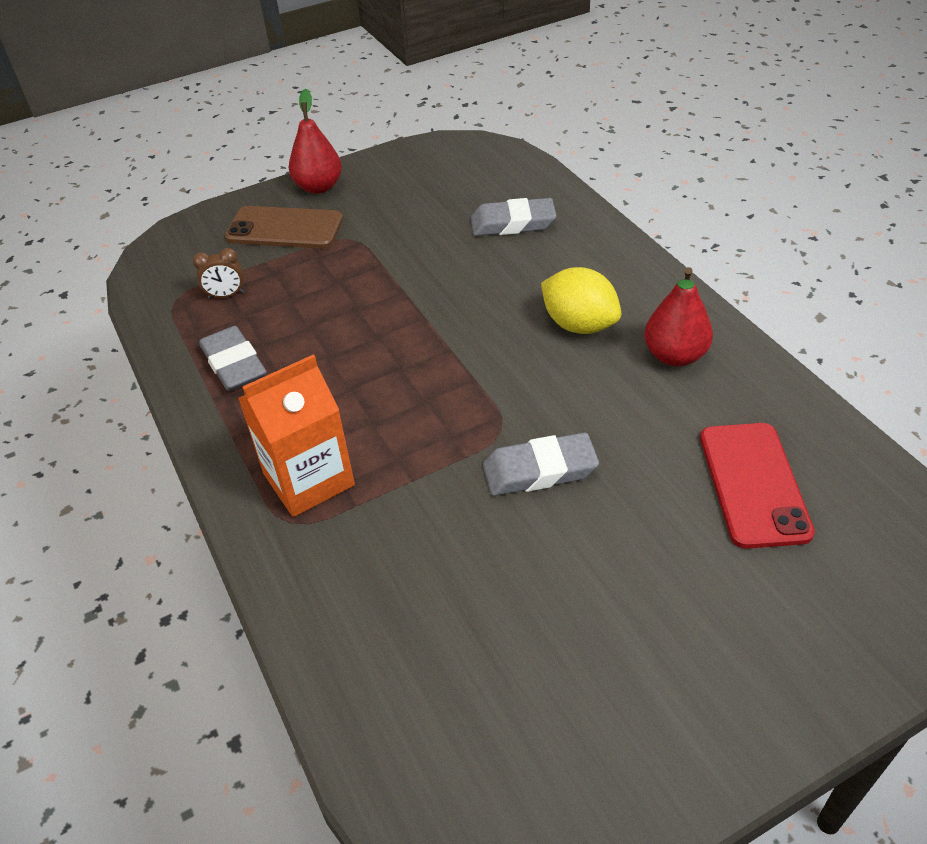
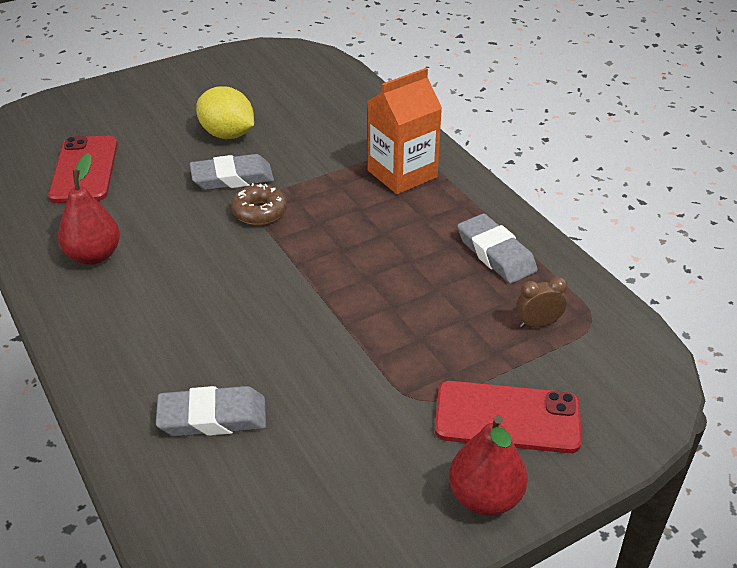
camera: 175 degrees right, 5 degrees down
(284, 228) = (507, 417): brown phone -> red phone
(496, 416) = (259, 212): none -> brown donut
(579, 325) = (170, 285): yellow lemon -> yellow lemon (227, 134)

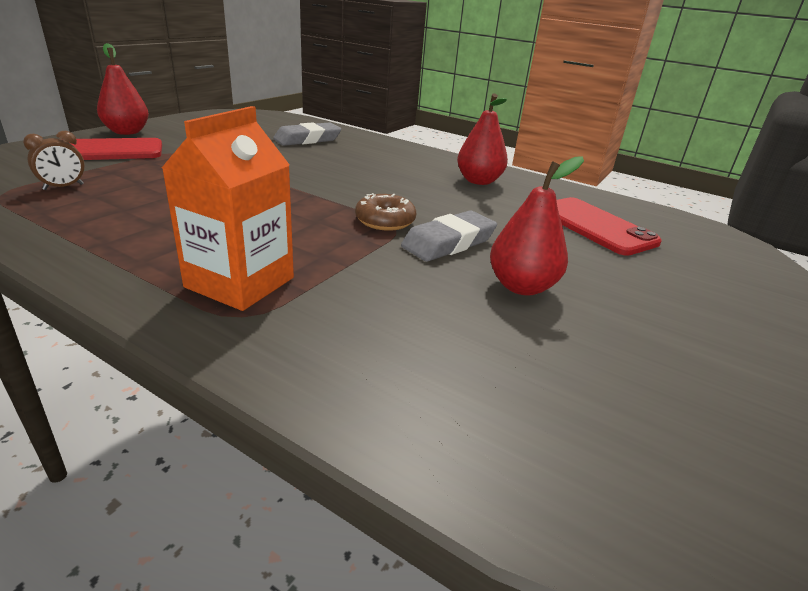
camera: 150 degrees right, 10 degrees down
(227, 134) = (522, 286): yellow lemon -> red pear
(495, 254) = (98, 224): grey eraser -> none

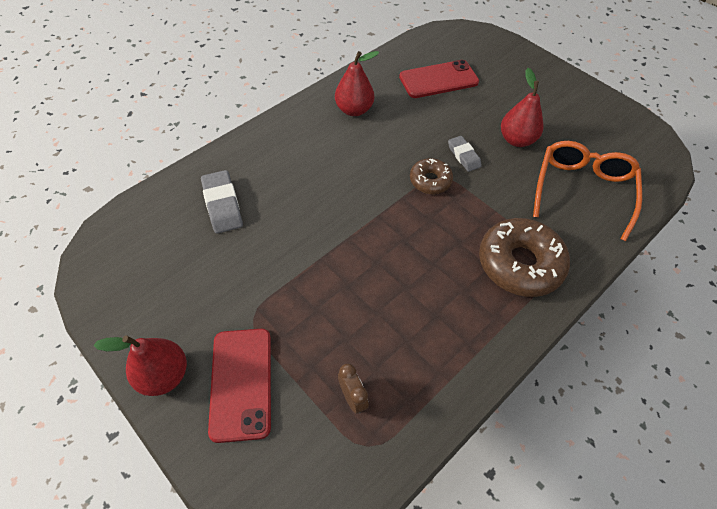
camera: 75 degrees left, 25 degrees up
(240, 282) = (519, 264): orange carton -> brown donut
(436, 356) = (582, 191): none -> orange glasses
(448, 242) = (463, 156): grey eraser -> grey eraser, size x0.65

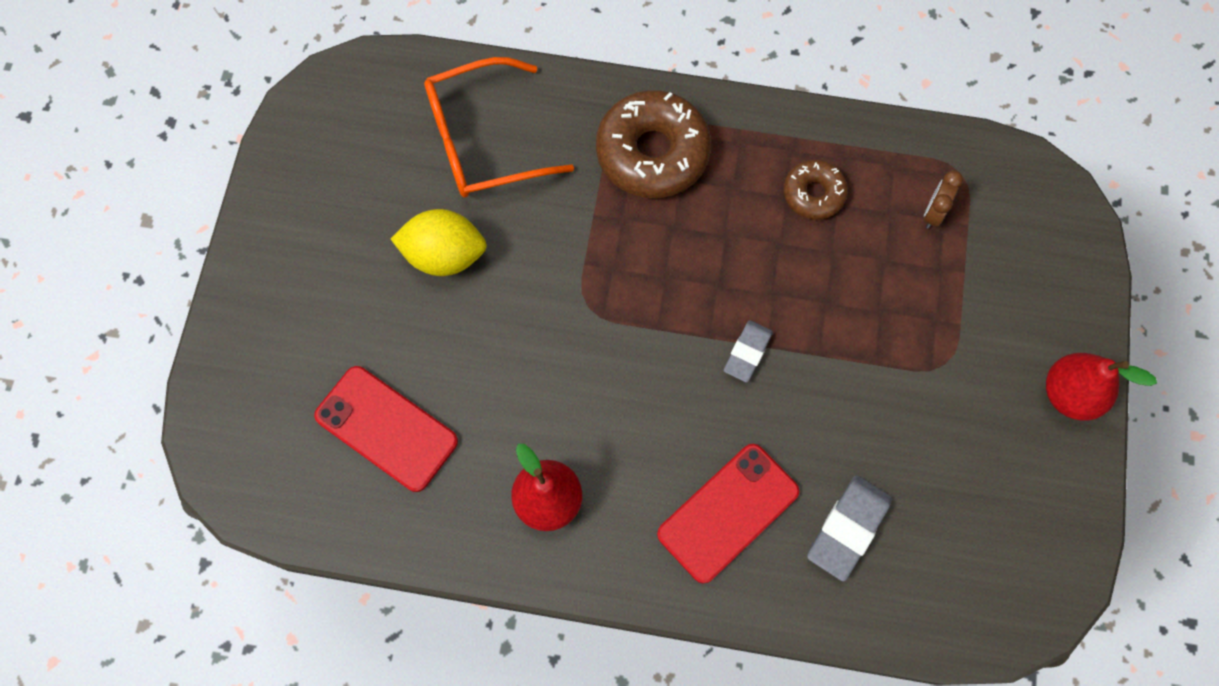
camera: 125 degrees left, 15 degrees up
(241, 383) = (1010, 318): red phone -> red phone (728, 512)
(430, 181) = (604, 314): brown donut -> brown donut (813, 194)
(463, 156) = (527, 301): grey eraser -> grey eraser (747, 353)
(516, 140) = (444, 255): red pear -> yellow lemon

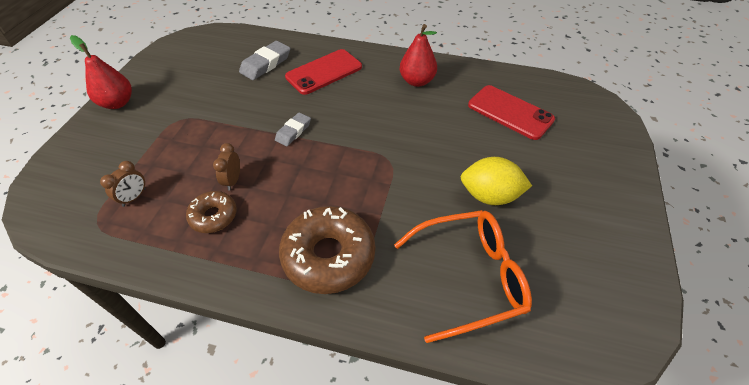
camera: 175 degrees left, 20 degrees down
(809, 251) = (233, 180): none -> brown clock

